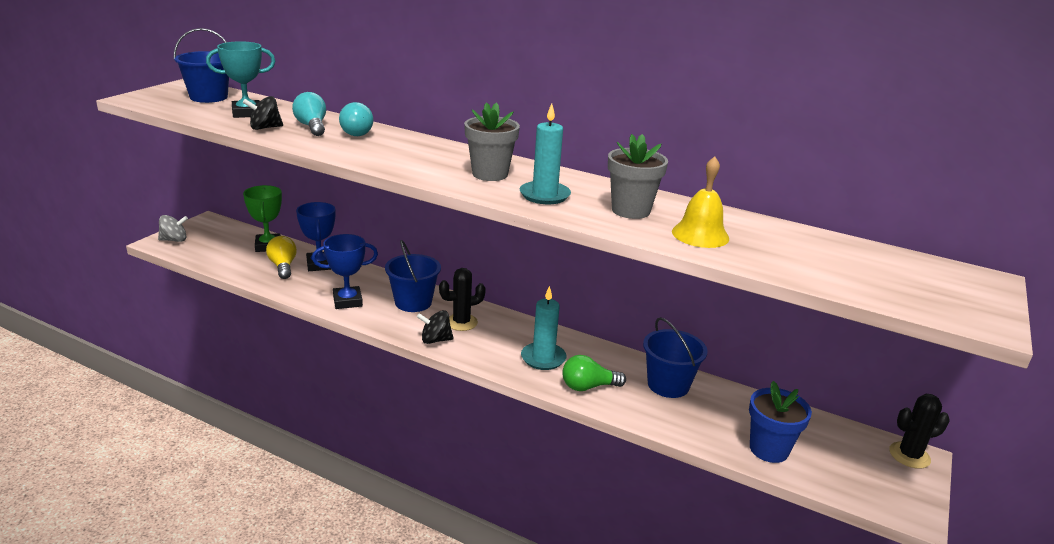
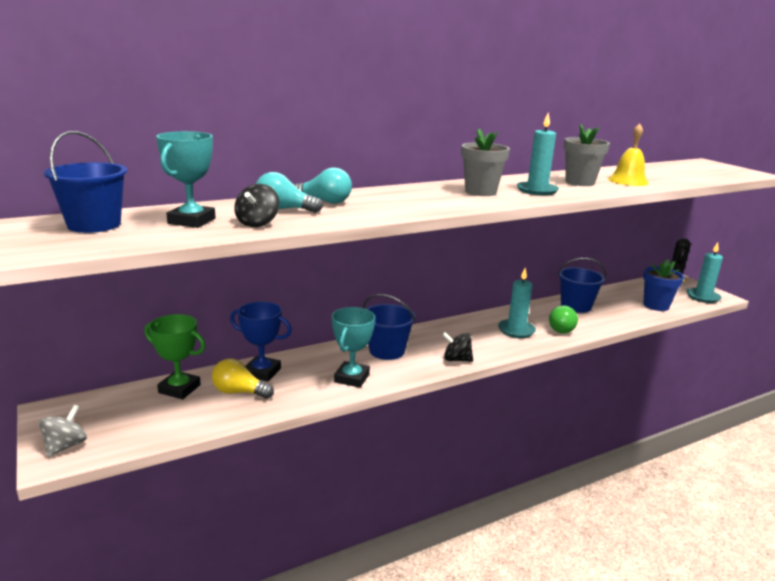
camera: 55 degrees left, 5 degrees down
(347, 301) = (352, 378): blue trophy -> turquoise trophy
(435, 340) = (456, 359): black spinning top -> black spinning top turned 75 degrees clockwise
(461, 322) = (439, 342): black cactus -> none
(877, 492) = (703, 297): none -> turquoise candle

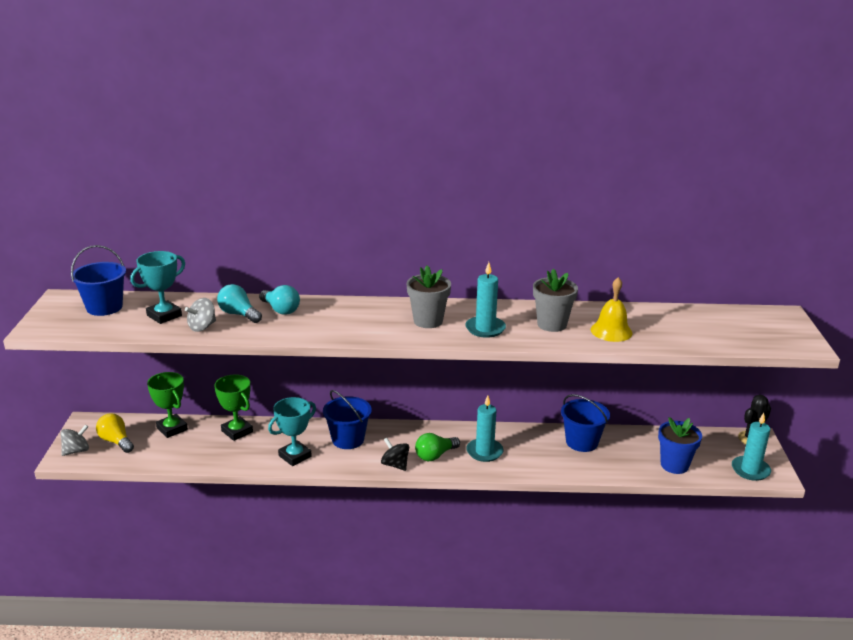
camera: 30 degrees right, 5 degrees up
(239, 392) = (207, 443): yellow light bulb -> yellow light bulb (116, 441)
(257, 223) = (202, 327): black spinning top -> grey spinning top
(262, 372) = (237, 431): blue trophy -> green trophy
(562, 328) = (532, 462): green light bulb -> green light bulb (435, 455)

